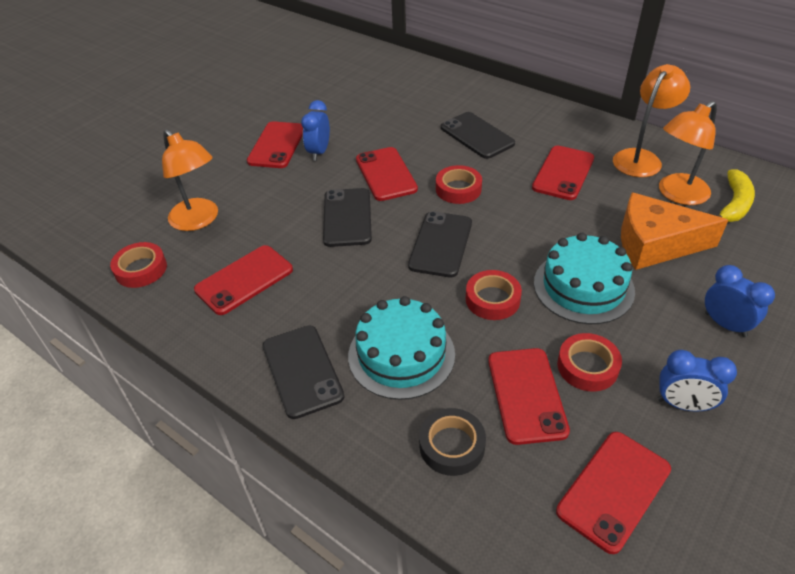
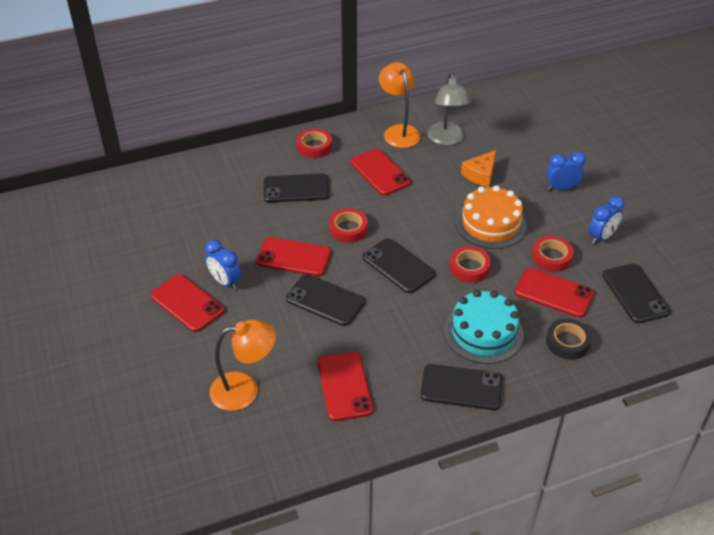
camera: 60 degrees left, 0 degrees up
(141, 269) = (275, 447): red tape -> red tape (314, 147)
(583, 287) = (491, 224): turquoise cake -> orange cake
(614, 490) = (635, 293): red phone -> black phone
(655, 244) = (480, 174): orange cheese -> orange cheese, size x0.61
(677, 194) = (447, 139): orange lamp -> grey lamp
(734, 204) = (476, 124): yellow banana -> none

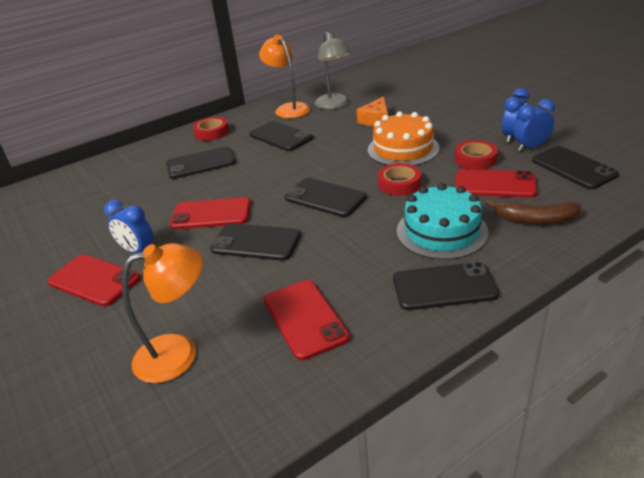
camera: 10 degrees left, 10 degrees down
(348, 229) = (263, 181): red tape -> none
(380, 172) = (281, 136): red phone -> black phone
(561, 188) = (454, 114): blue clock -> blue clock (530, 147)
(567, 342) = (535, 219): black tape -> brown banana

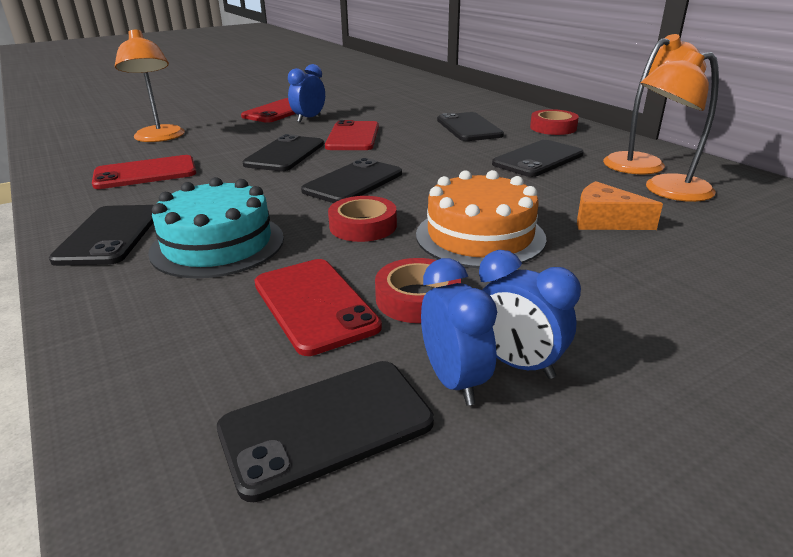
camera: 90 degrees right, 5 degrees down
(334, 105) = (667, 191): grey lamp -> orange lamp
(494, 184) = (315, 305): red phone -> red phone turned 45 degrees counterclockwise
(535, 219) = (176, 325): brown banana -> none

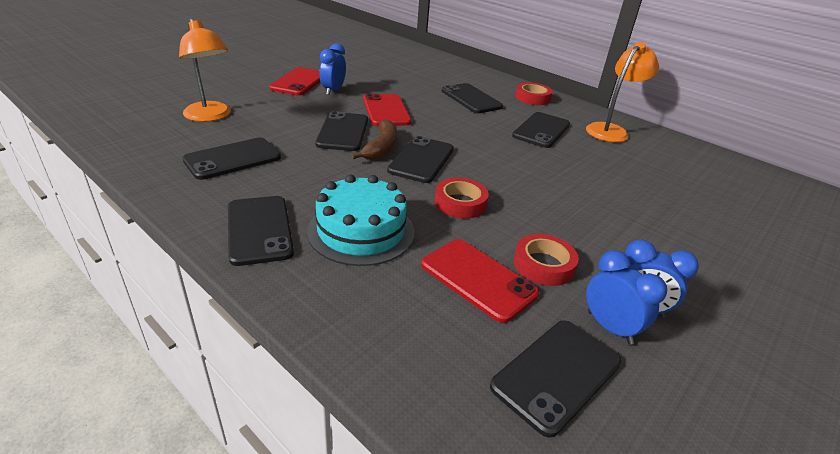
camera: 20 degrees left, 5 degrees up
(145, 173) = (233, 159): red phone -> black phone
(316, 169) = (381, 147): none -> brown banana
(480, 236) = (548, 206): orange cake -> none
(605, 221) = (618, 186): orange cheese -> none
(667, 191) = (641, 157): orange lamp -> none

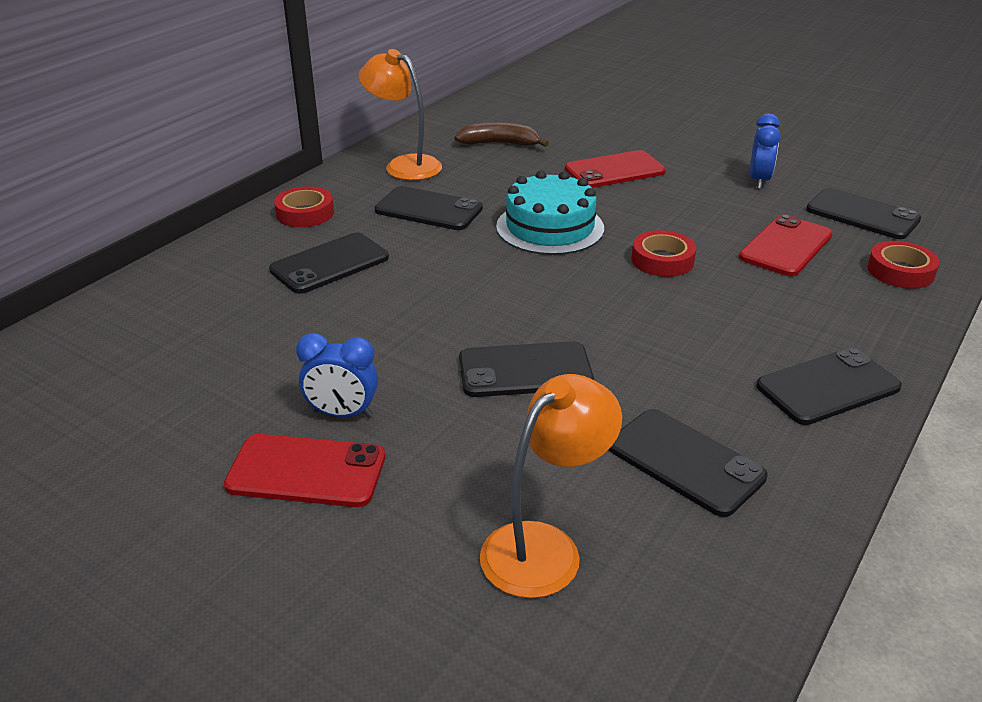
camera: 95 degrees left, 0 degrees up
(361, 231) = (769, 316): turquoise cake -> turquoise cake (550, 227)
(381, 147) = (557, 328): brown banana -> brown banana (499, 144)
(386, 111) = (417, 340): red phone -> red phone (614, 170)
(421, 160) = (574, 292): black phone -> none
(543, 265) = (736, 216): red tape -> red tape (900, 271)
(609, 327) = (792, 193): blue clock -> none

